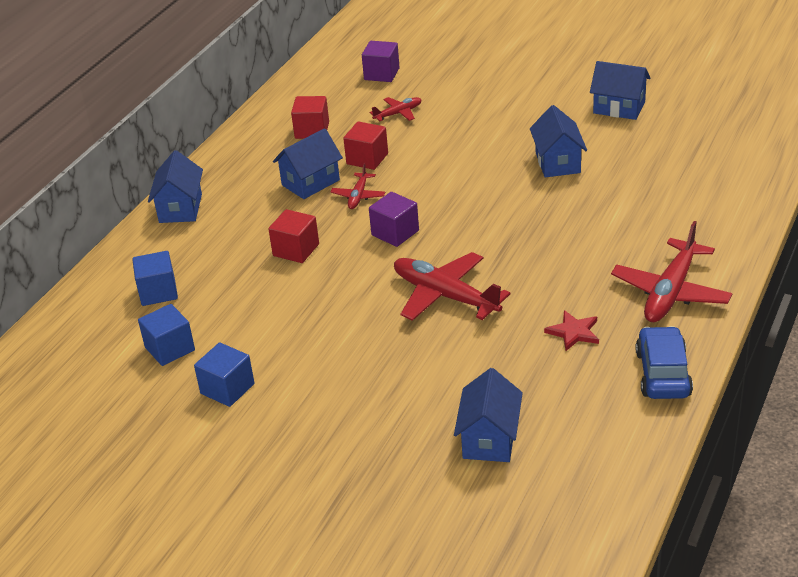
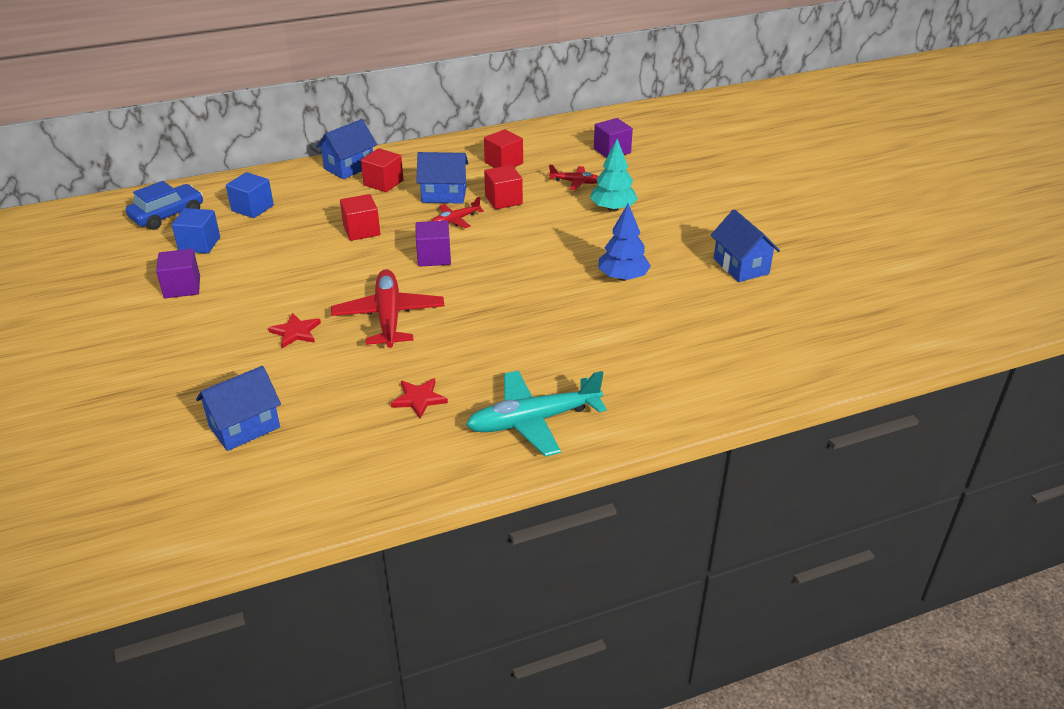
camera: 40 degrees right, 0 degrees up
(227, 389) = (182, 287): blue cube -> purple cube
(238, 203) = (383, 183): none -> red cube
(395, 354) = (295, 332): none -> red star
(462, 118) = (613, 209): none -> turquoise tree
(557, 162) = (623, 277): blue house -> blue tree
(662, 373) = (421, 473): blue car -> blue car (167, 215)
(670, 292) = (534, 420): red plane -> turquoise plane

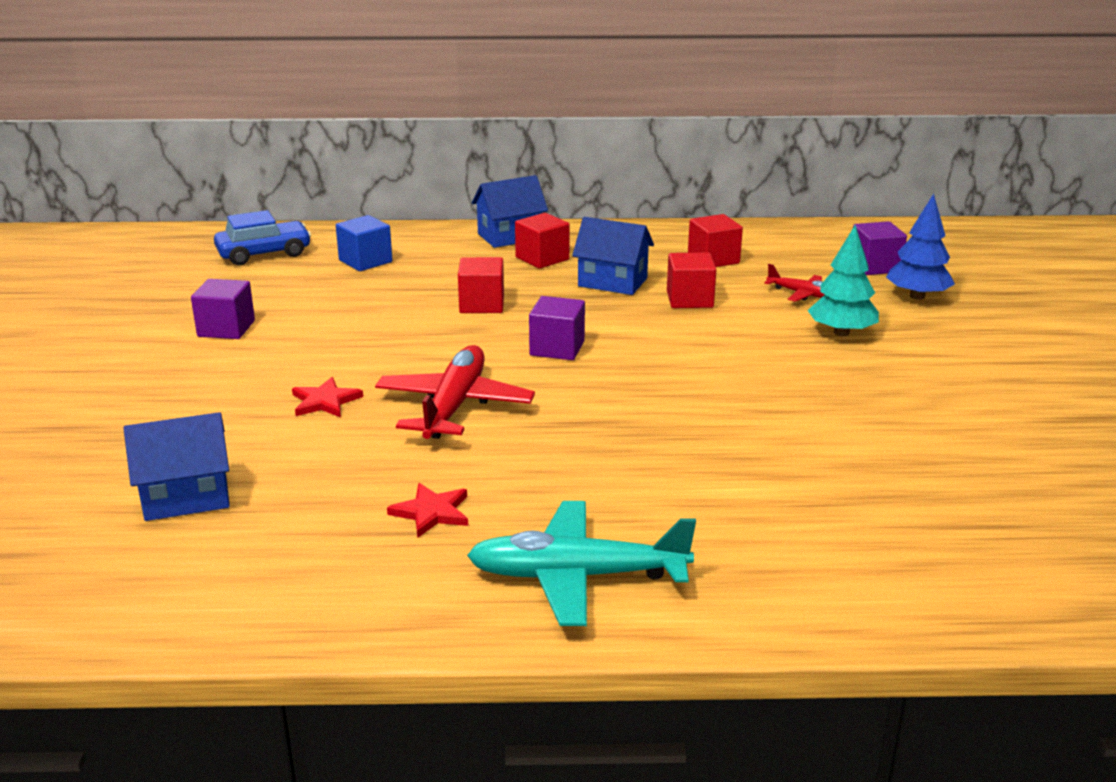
camera: 20 degrees right, 10 degrees down
(199, 244) = (278, 288): blue cube -> none
(456, 220) = (611, 312): red plane -> none
(623, 277) = (813, 417): blue tree -> blue tree (917, 296)
(741, 266) = (1010, 435): blue house -> none

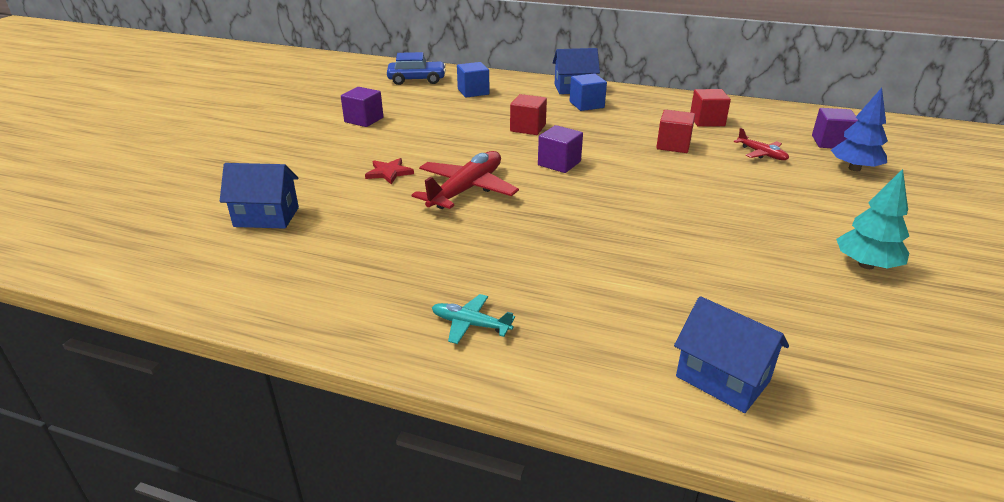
camera: 20 degrees right, 5 degrees up
(432, 512) = (404, 257): red star -> none
(542, 258) = (586, 105): red cube -> blue cube
(578, 576) = (471, 324): turquoise plane -> turquoise plane, size x0.52
(612, 282) = (625, 126): blue house -> blue house (722, 379)
(841, 332) = (777, 185): turquoise tree -> turquoise tree (866, 265)

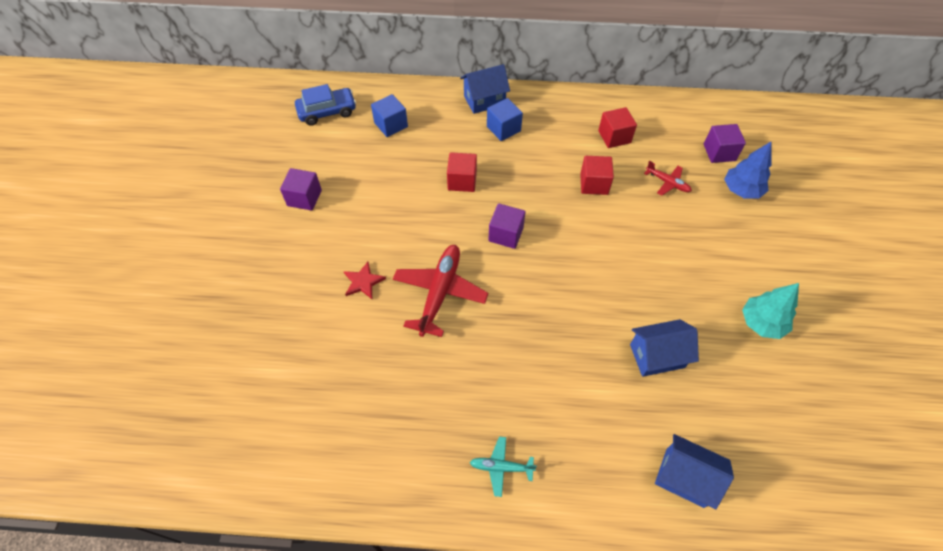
camera: 15 degrees left, 25 degrees up
(266, 217) = (283, 373): blue house -> blue house (657, 356)

